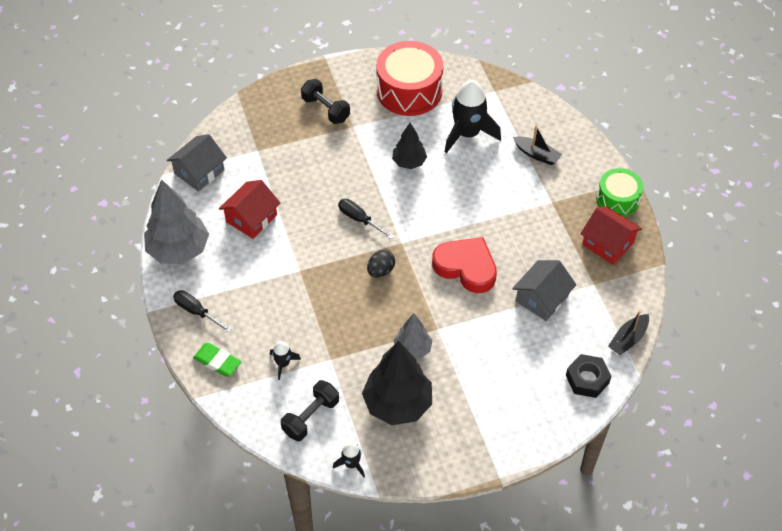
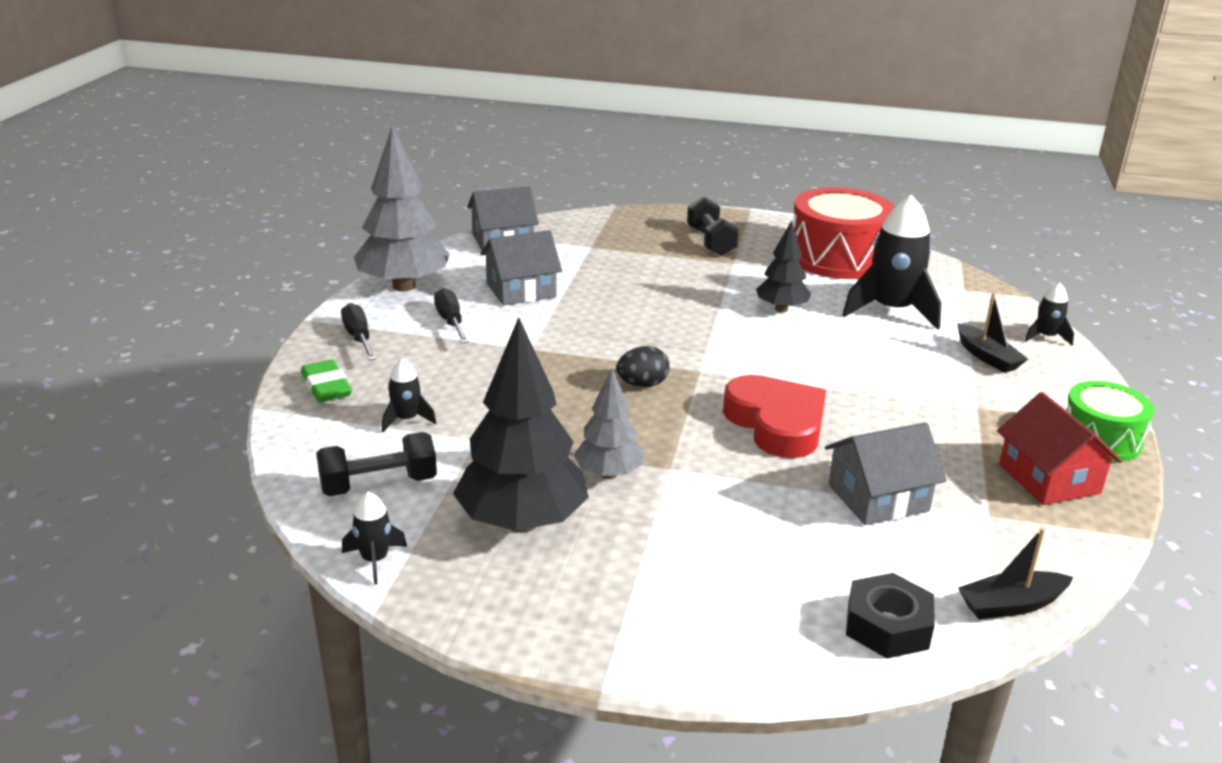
camera: 30 degrees right, 25 degrees down
(251, 218) = (521, 290): red house -> grey house
(359, 219) = (661, 333): black screwdriver -> black screwdriver (451, 322)
(557, 120) = (1046, 337): none -> black rocket

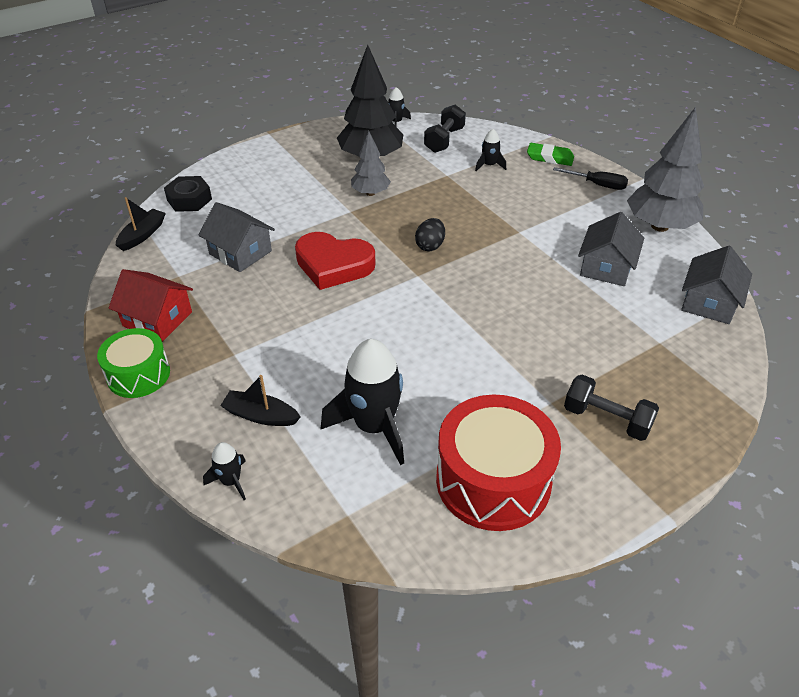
camera: 135 degrees right, 15 degrees up
(451, 322) = (586, 221): black screwdriver -> none
(781, 309) = (446, 367): black tree -> none
(878, 498) = (240, 252): grey house -> grey house turned 75 degrees counterclockwise

